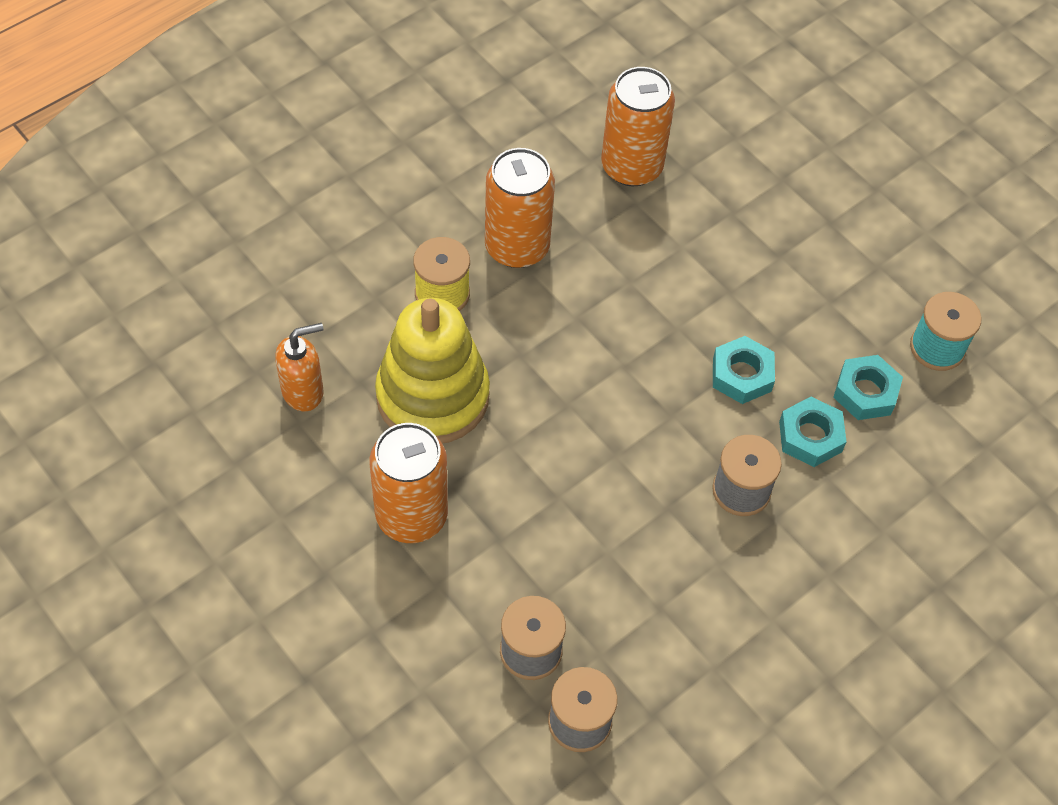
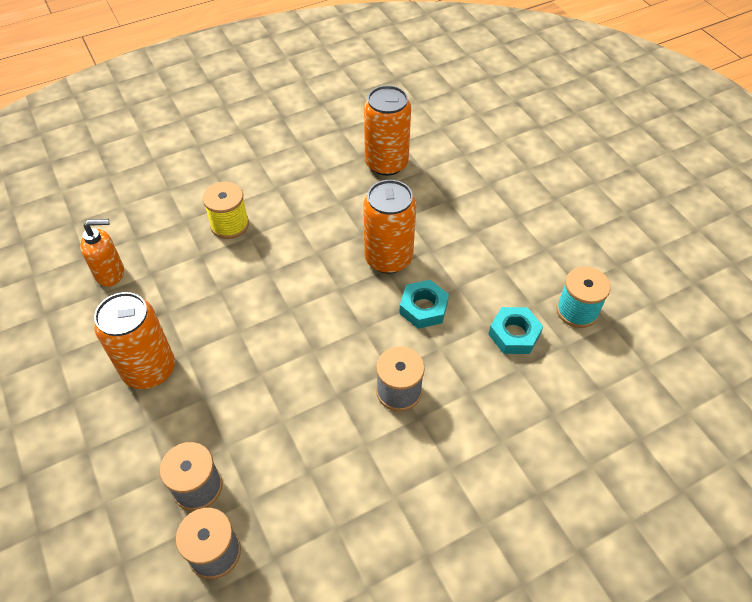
camera: 15 degrees right, 5 degrees down
(433, 396) = (197, 290): yellow stacking toy -> none
(517, 247) = (291, 202): orange can -> orange can (388, 258)
(810, 436) = (463, 360): turquoise nut -> none

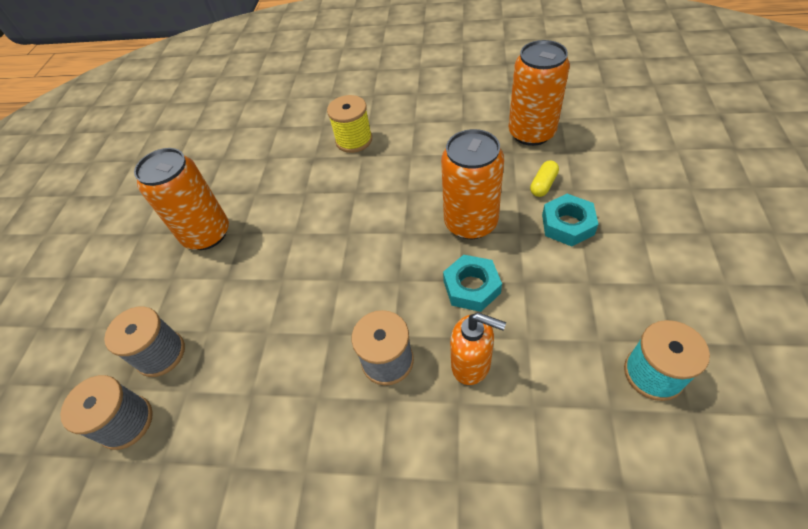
camera: 40 degrees right, 0 degrees up
(111, 273) = (241, 147): orange soap dispenser -> orange soap dispenser (472, 364)
(424, 205) = (543, 185): none -> yellow capsule
(514, 334) = (553, 363): turquoise nut -> turquoise nut (567, 224)

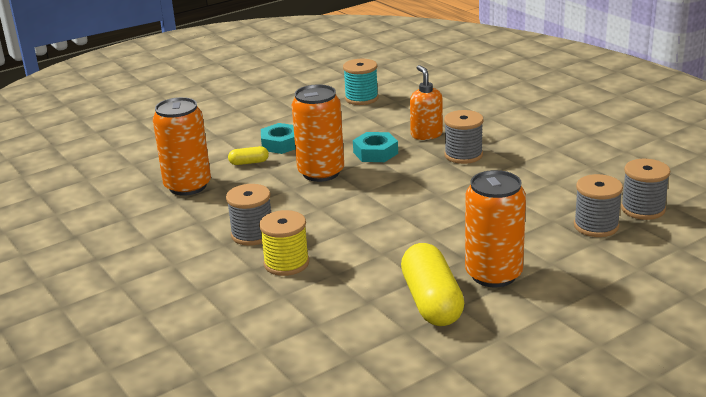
camera: 135 degrees left, 25 degrees down
(228, 184) = (431, 301): none -> yellow capsule
(411, 139) = (252, 234): none -> grey spool

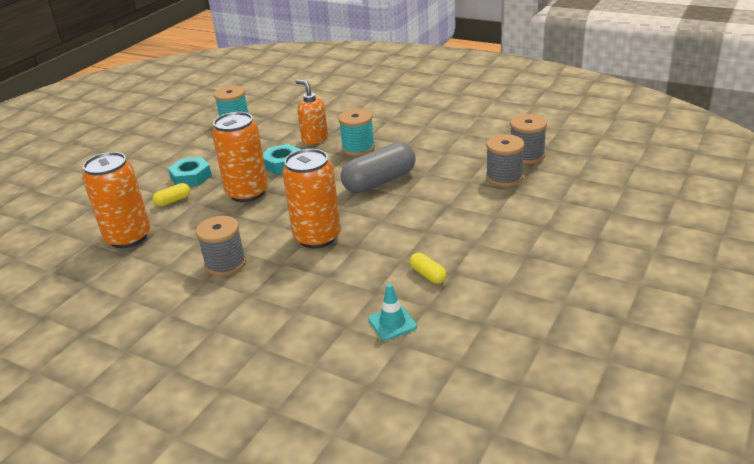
camera: 25 degrees left, 5 degrees up
(286, 263) = (277, 280): yellow spool -> none
(361, 336) = (392, 323): none -> turquoise traffic cone
(431, 301) = (428, 275): yellow capsule -> yellow capsule, size x0.46
(458, 195) = (379, 181): none -> grey capsule
(463, 155) = (358, 148): grey spool -> turquoise spool
(493, 274) = (459, 237): orange can -> orange can (317, 237)

